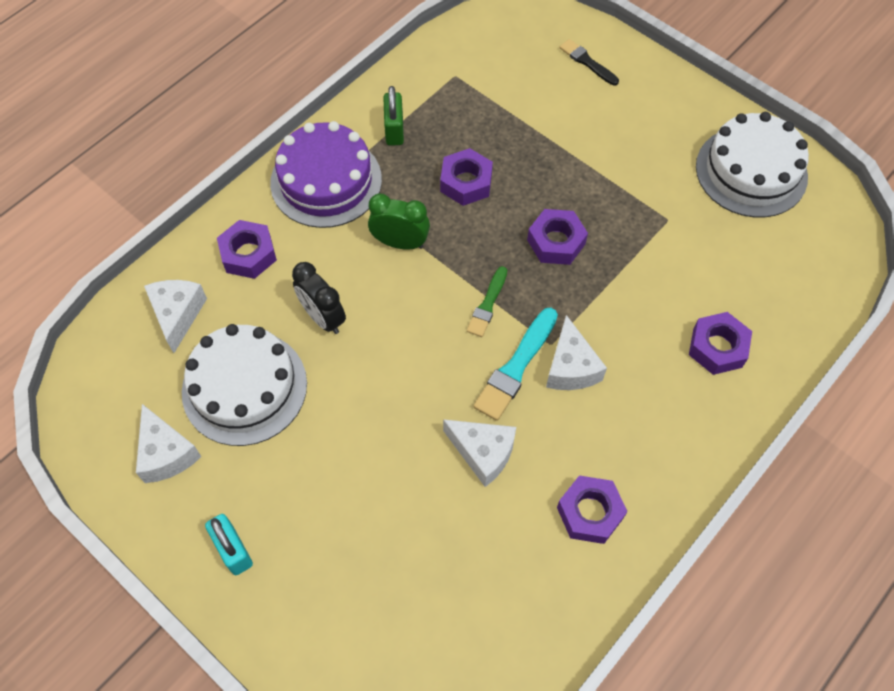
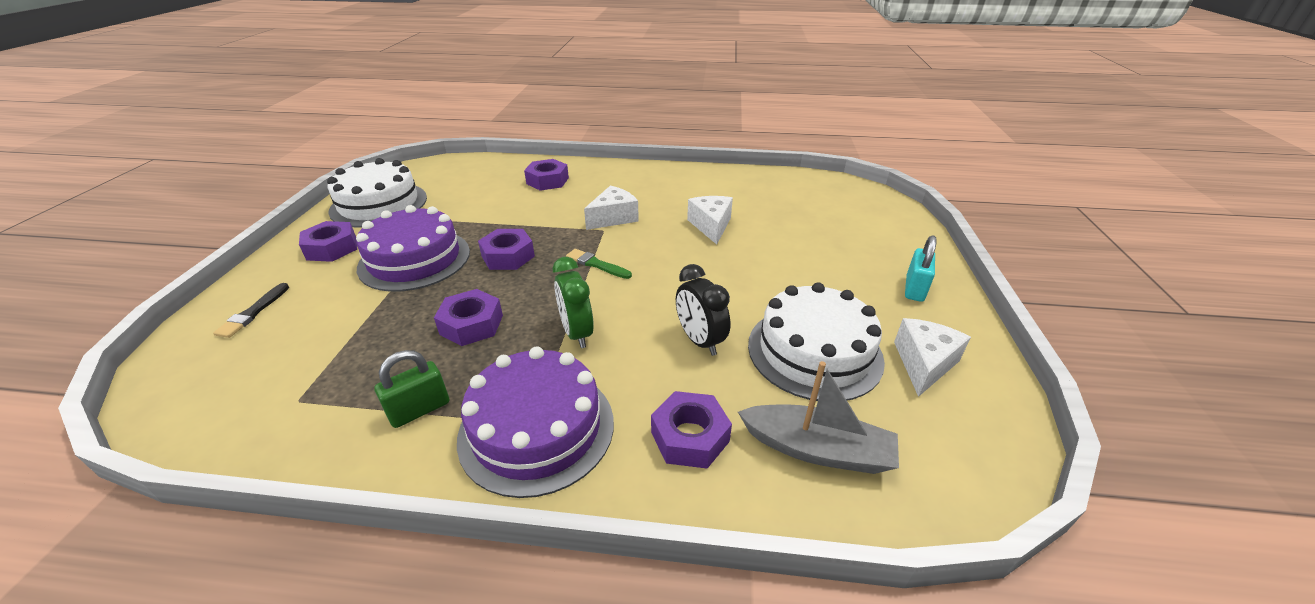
camera: 125 degrees left, 25 degrees down
(178, 315) = (817, 449): white cheese -> grey boat
(323, 318) = (699, 341): black clock -> black clock turned 135 degrees clockwise
(487, 304) = (596, 264): green brush -> green brush turned 135 degrees counterclockwise
(516, 367) = (636, 236): turquoise brush -> none
(590, 513) = (699, 186): purple nut -> purple nut (332, 248)
(602, 173) = (414, 259): none -> purple cake

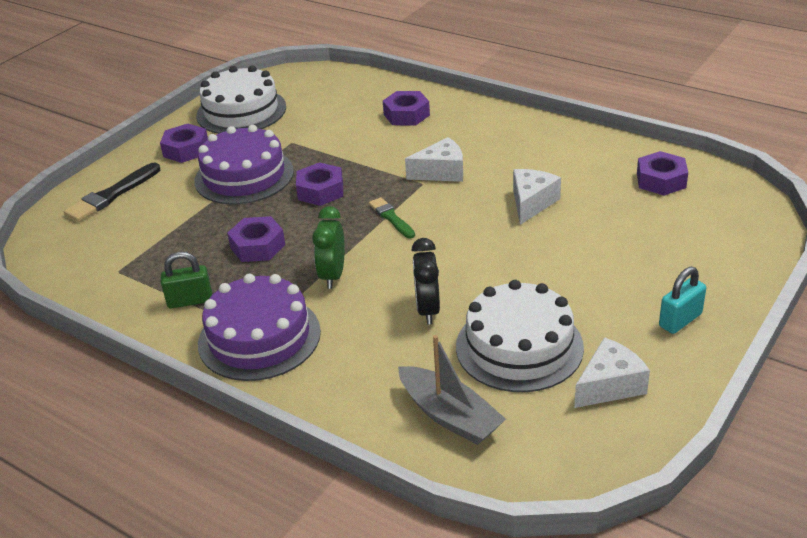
camera: 30 degrees right, 0 degrees up
(253, 312) = (112, 195): black brush -> black brush, size x1.59
(690, 437) = (362, 377): purple nut -> purple nut (661, 180)

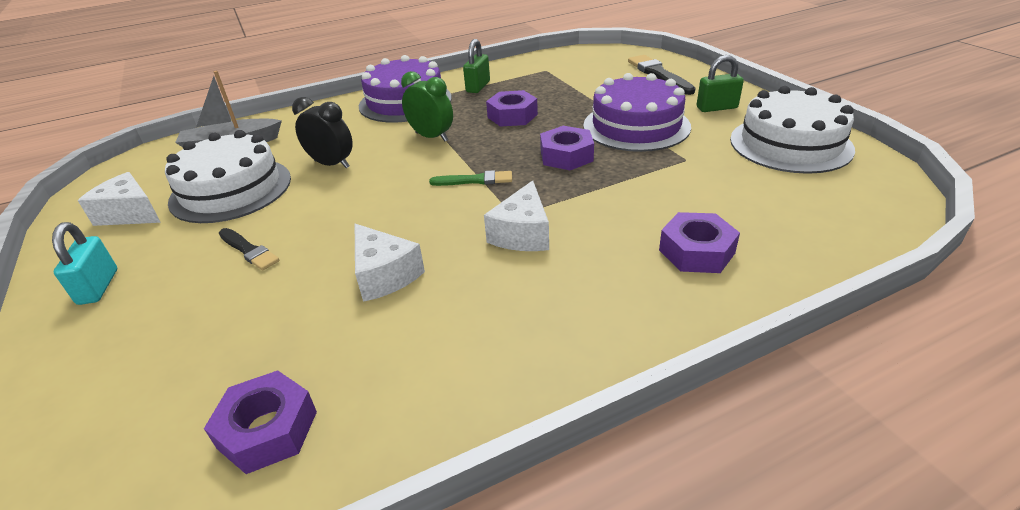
camera: 120 degrees right, 0 degrees up
(186, 150) = (716, 108): purple nut -> green padlock
(572, 275) = (248, 250): none -> black brush
(610, 385) = (130, 214): white cheese -> white cheese turned 120 degrees clockwise

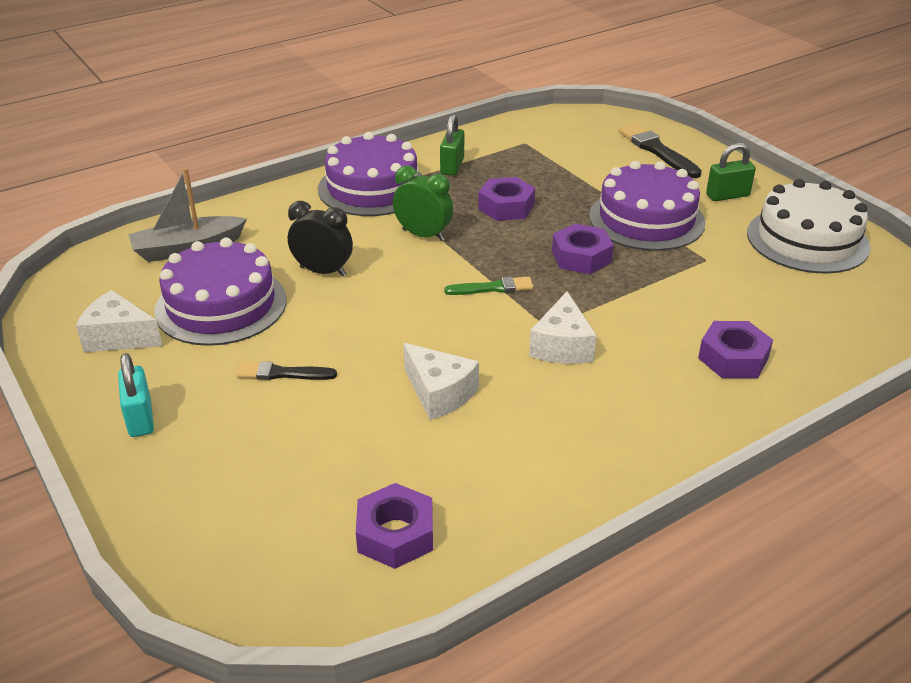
camera: 10 degrees left, 0 degrees up
(231, 189) = (221, 305): white cake -> purple cake
(248, 250) = (282, 373): black brush -> black brush turned 150 degrees clockwise

